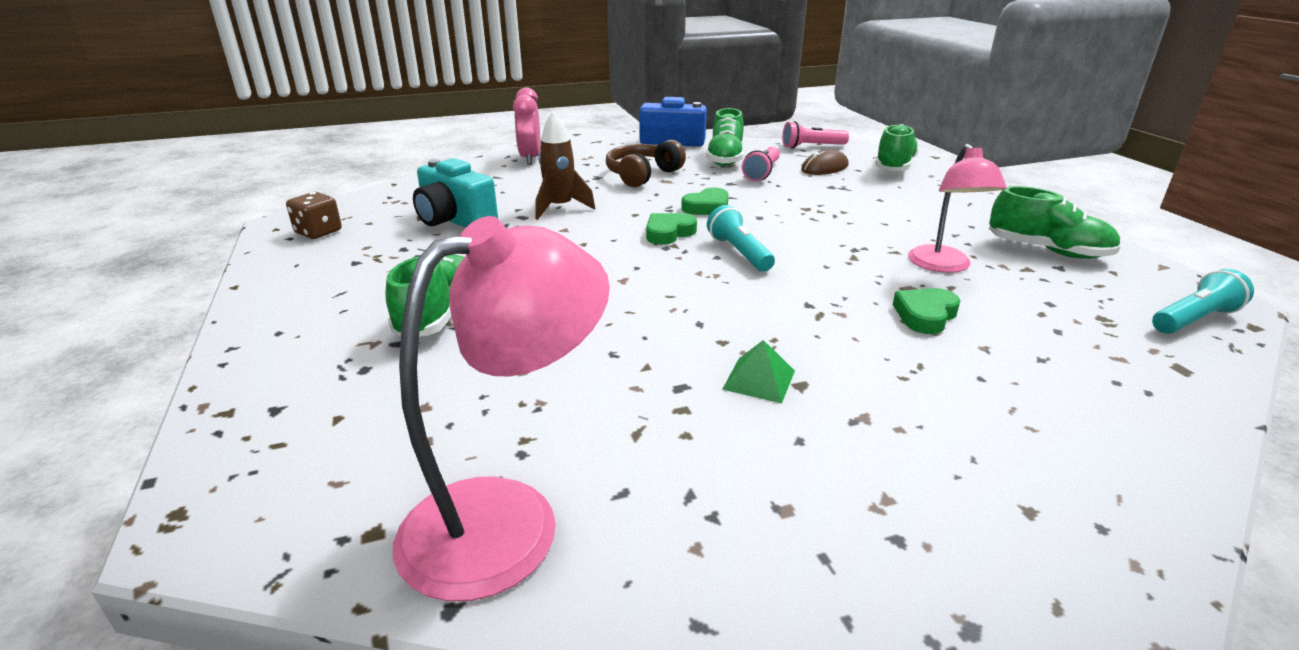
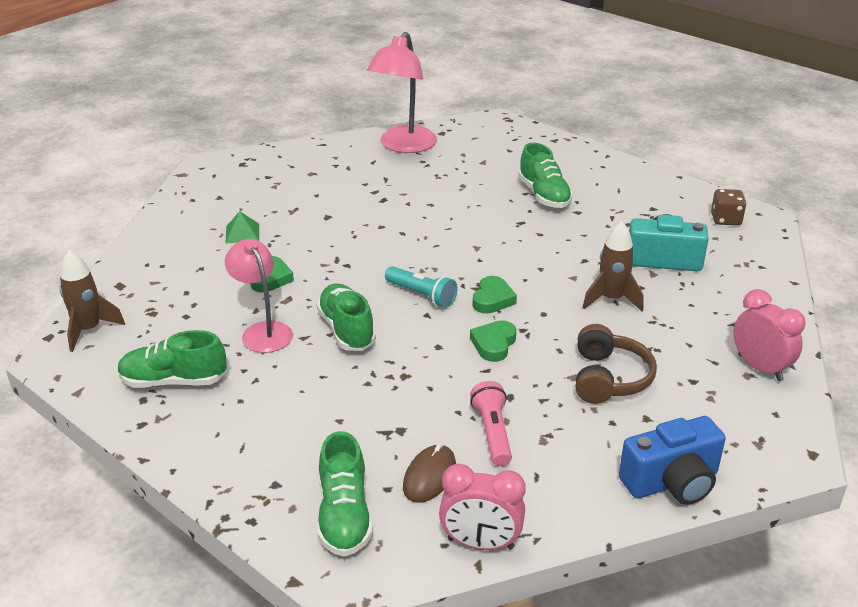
camera: 150 degrees right, 5 degrees up
(725, 159) = (561, 453): green shoe -> green shoe (346, 330)
(759, 379) = (348, 213): green pyramid -> green pyramid (242, 233)
(812, 147) = (480, 543): pink flashlight -> pink clock
(1193, 319) = (89, 330): turquoise flashlight -> brown rocket

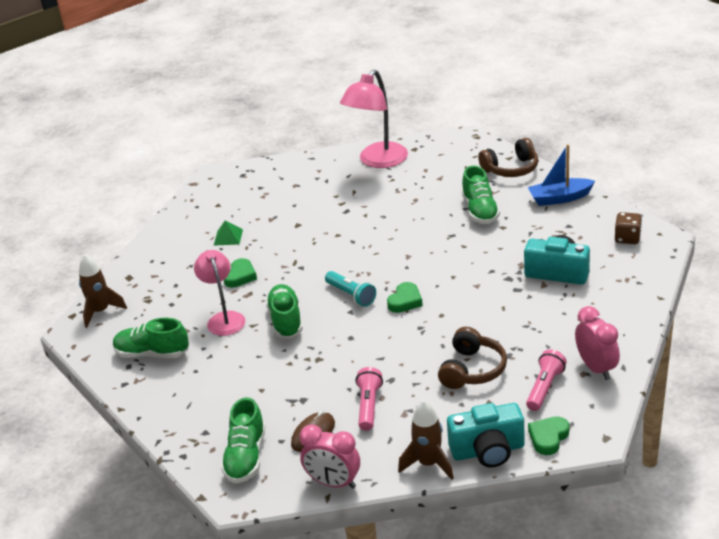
camera: 15 degrees right, 0 degrees up
(493, 344) = (393, 338): green heart -> green heart (548, 438)
(561, 151) = (511, 169): none -> brown headphones
(611, 299) = (500, 306): brown rocket -> brown rocket (429, 464)
(630, 180) = (559, 198): none -> blue boat
(672, 482) = (488, 451): blue camera -> turquoise camera
(708, 395) = (544, 388): none -> pink flashlight

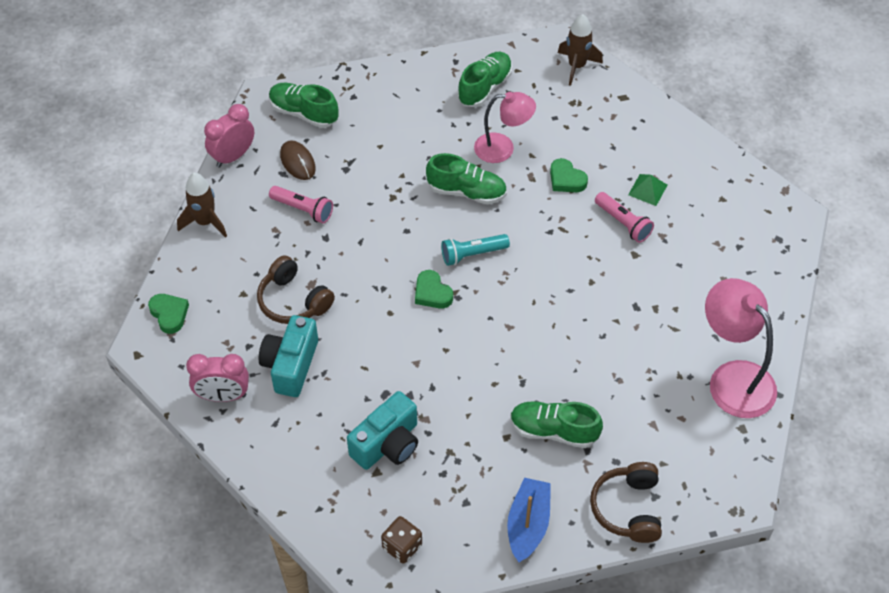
camera: 110 degrees right, 20 degrees up
(488, 451) = (188, 266): turquoise camera -> turquoise camera (290, 365)
(544, 388) = (229, 342): pink flashlight -> pink flashlight (623, 223)

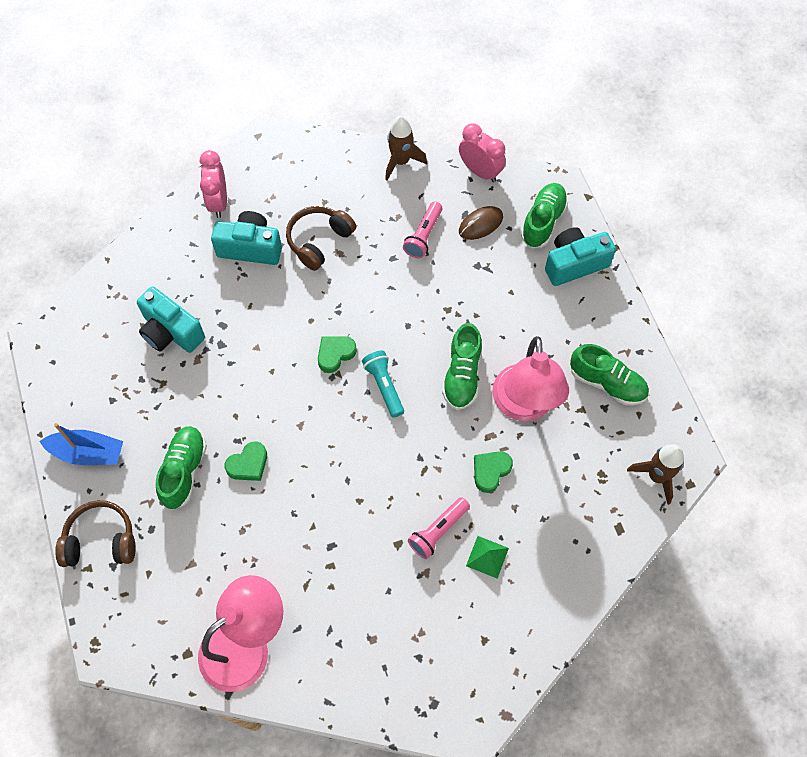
camera: 85 degrees right, 10 degrees up
(169, 314) = (299, 151): green heart -> green heart (248, 464)
(356, 95) = (574, 264): none -> turquoise camera
(402, 546) = (71, 353): brown dice -> none
(503, 149) = (524, 406): pink lamp -> pink lamp, size x1.50

